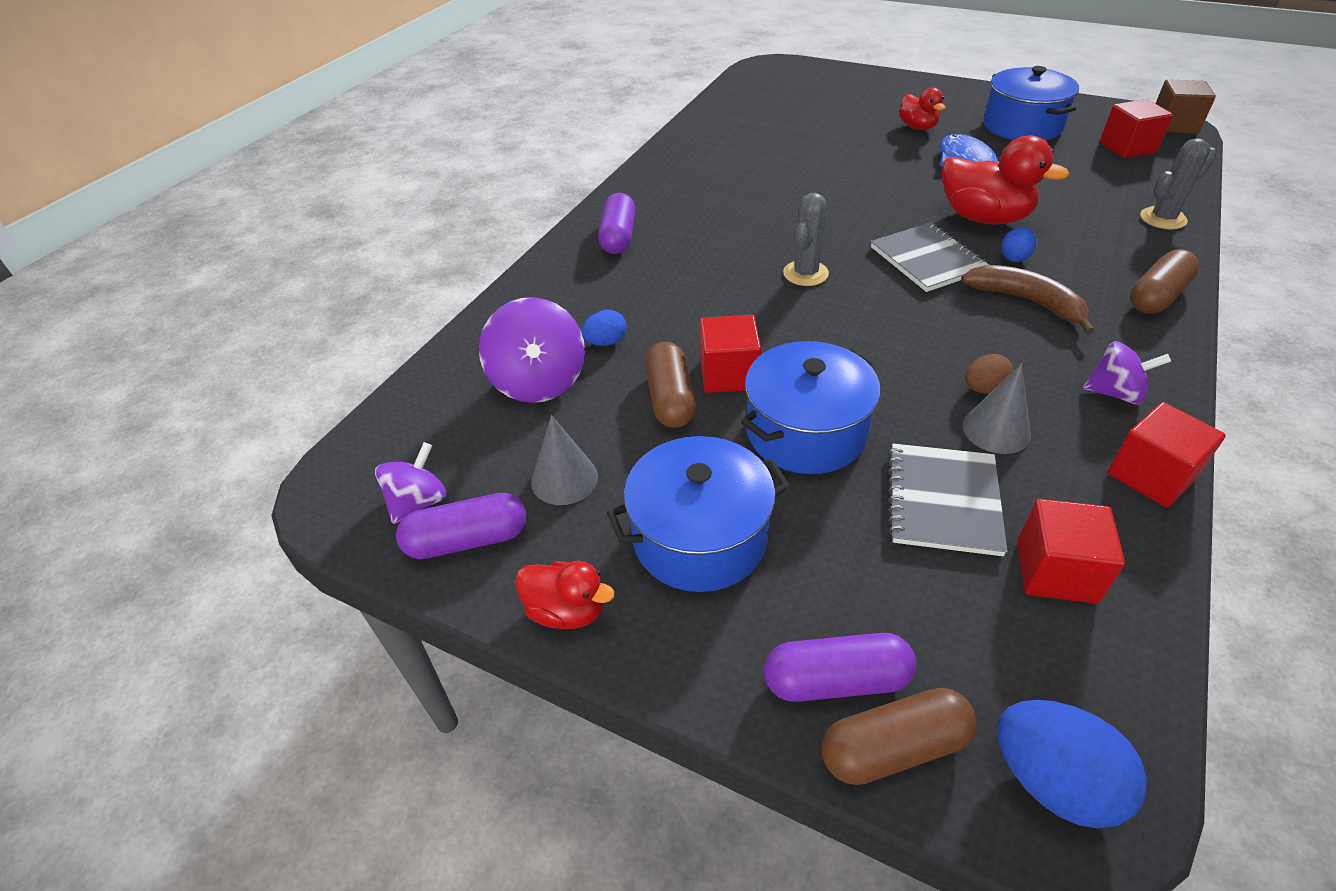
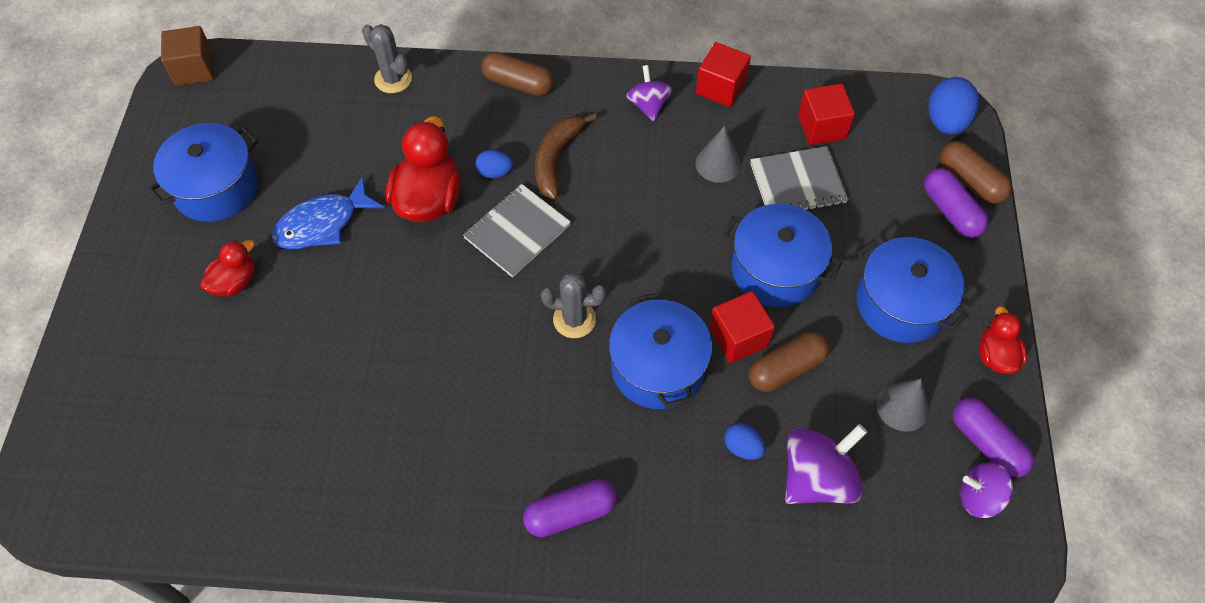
camera: 115 degrees left, 15 degrees up
(724, 311) = (658, 367): none -> blue pot
(983, 388) = (677, 174): brown egg -> none
(1127, 147) = (254, 103): red cube -> none

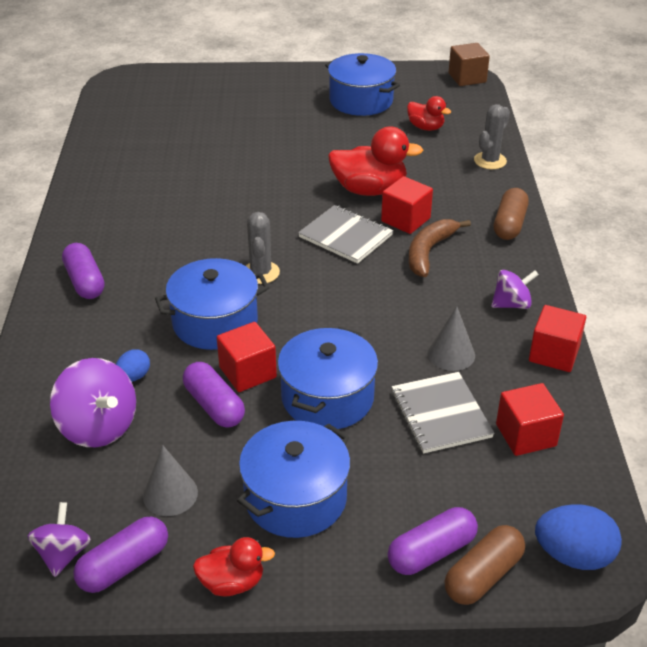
camera: 85 degrees right, 20 degrees down
(235, 282) = (281, 118): red duck -> red duck (426, 127)
(322, 224) = (337, 146): blue fish -> none
(495, 172) = (405, 220): blue egg -> red cube
(556, 159) = (429, 252): brown banana -> brown banana turned 75 degrees counterclockwise
(786, 368) = (214, 405): brown capsule -> purple capsule

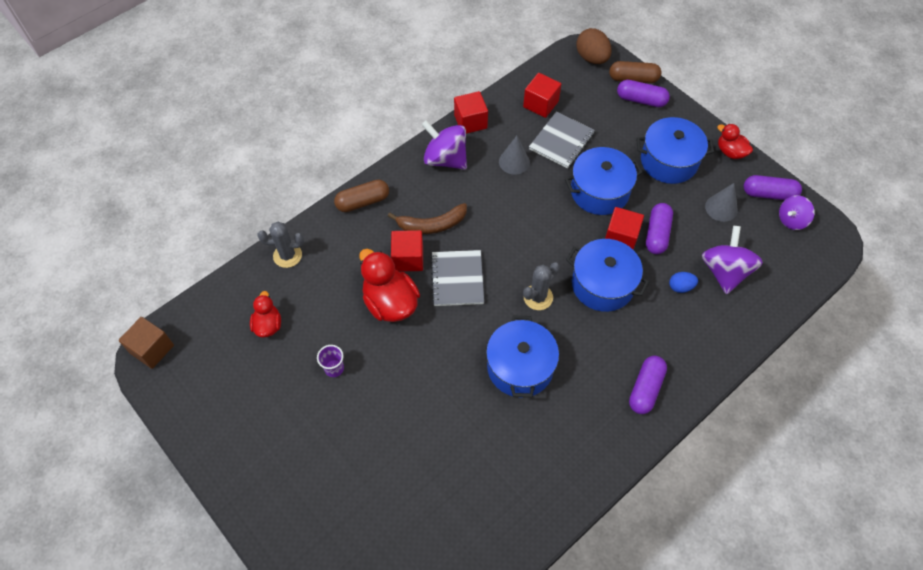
camera: 130 degrees left, 20 degrees up
(343, 140) = (334, 368): none -> purple cup
(361, 101) = (257, 402): blue pot -> blue pot (520, 367)
(511, 304) = (445, 159): purple spinning top -> purple spinning top, size x1.62
(573, 555) = (592, 58): blue egg -> brown egg

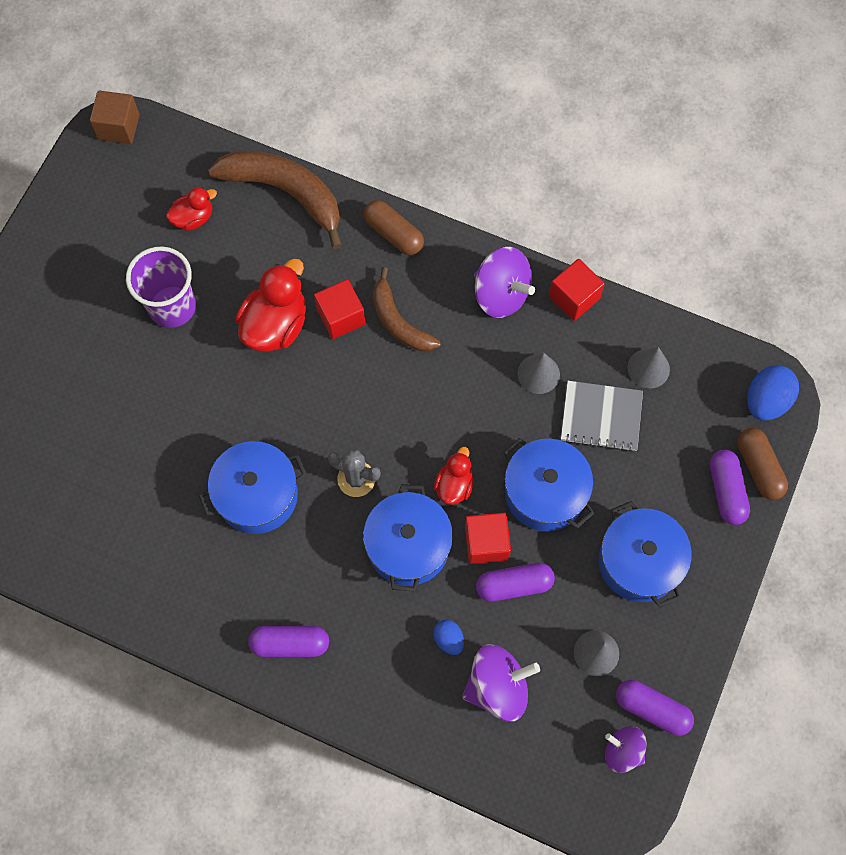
camera: 65 degrees right, 10 degrees up
(287, 255) = (285, 193): grey cactus -> brown banana
(334, 368) = (172, 307): purple cup -> purple cup, size x2.08
(445, 159) = (501, 294): purple spinning top -> purple spinning top turned 120 degrees clockwise
(457, 279) = (339, 381): grey notebook -> none
(540, 104) = (648, 368): red cube -> grey cone
(592, 58) = (766, 401): brown egg -> blue egg
(730, 152) = (698, 637): red duck -> red duck (454, 485)
(769, 194) = (652, 709): purple capsule -> purple capsule turned 45 degrees counterclockwise

